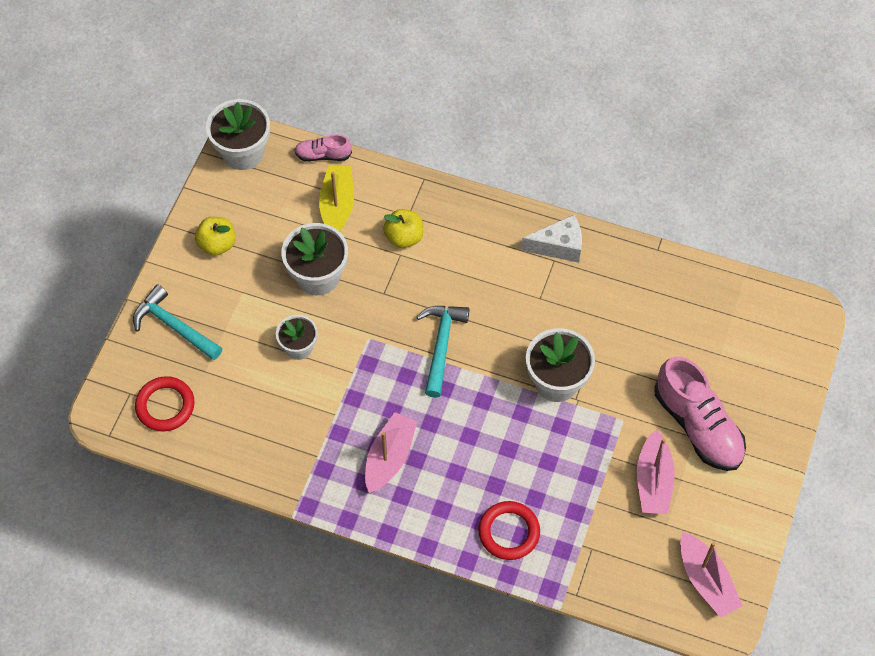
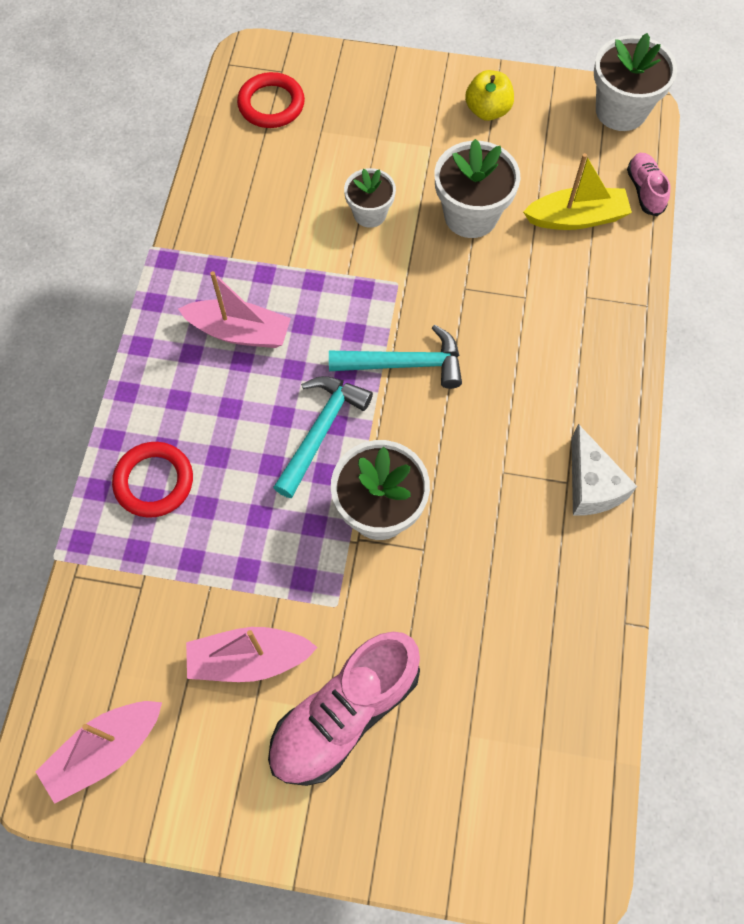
camera: 80 degrees right, 5 degrees up
(174, 326) = (371, 92): turquoise hammer -> turquoise hammer (321, 431)
(404, 237) = (552, 297): yellow apple -> none

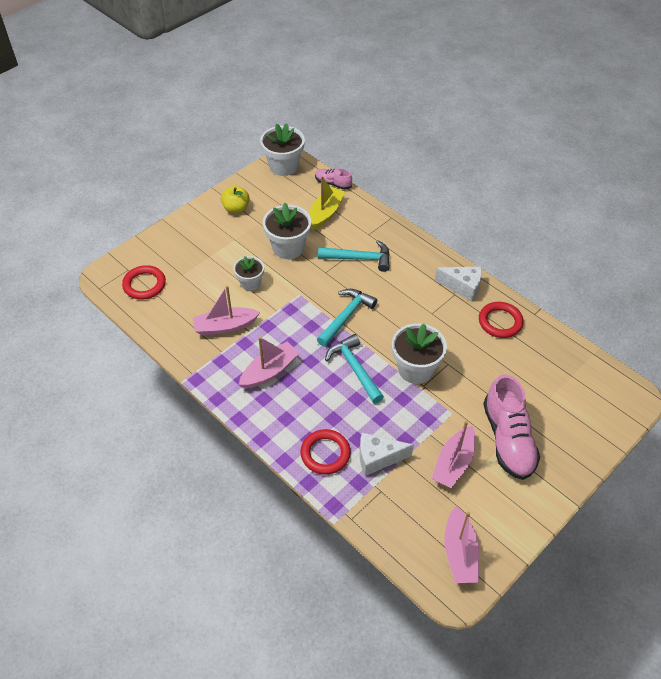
camera: 55 degrees left, 15 degrees down
(190, 552) = (378, 458): none -> white cheese
(274, 234) = (225, 326): none -> pink boat
(527, 314) = (359, 258): none -> turquoise hammer
(564, 579) = (500, 322): none -> red ring

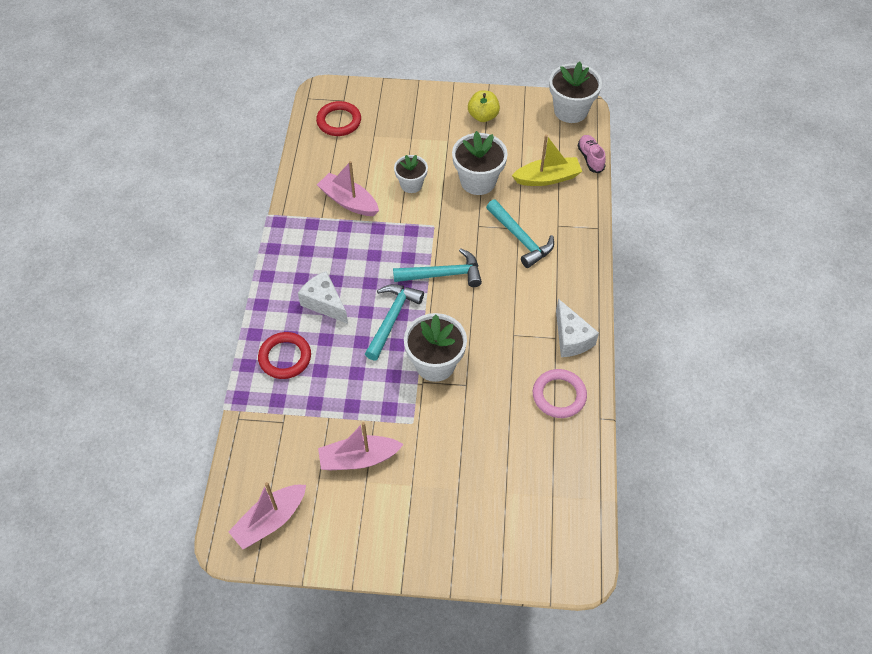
camera: 50 degrees right, 5 degrees up
(269, 371) = (332, 262): pink boat -> none
(378, 458) = (313, 398): white cheese -> white cheese (324, 303)
(500, 322) = (559, 395): red ring -> pink ring
(508, 439) = (424, 486): pink shoe -> none

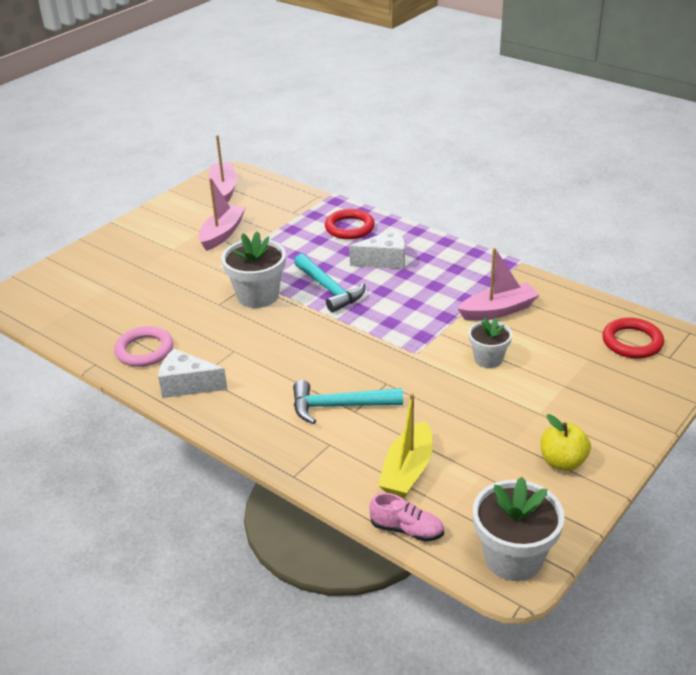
camera: 125 degrees right, 20 degrees down
(443, 274) = (347, 335): turquoise hammer -> none
(478, 181) = (451, 410): white flower pot -> none

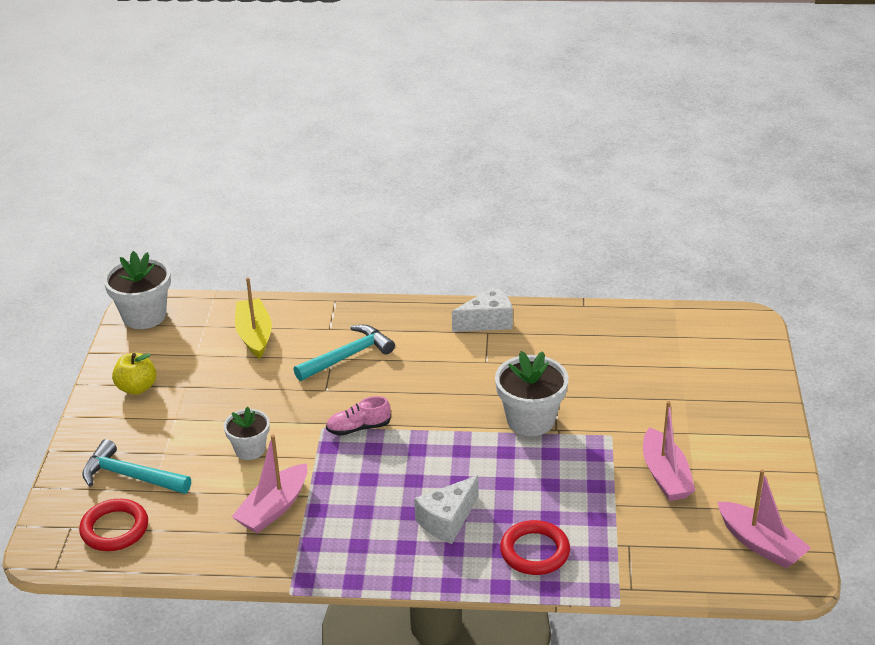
camera: 145 degrees right, 0 degrees up
(144, 350) = (560, 331): pink ring -> none
(329, 289) = (468, 458): turquoise hammer -> turquoise hammer (130, 476)
(407, 530) = (227, 303): pink shoe -> pink shoe (358, 428)

